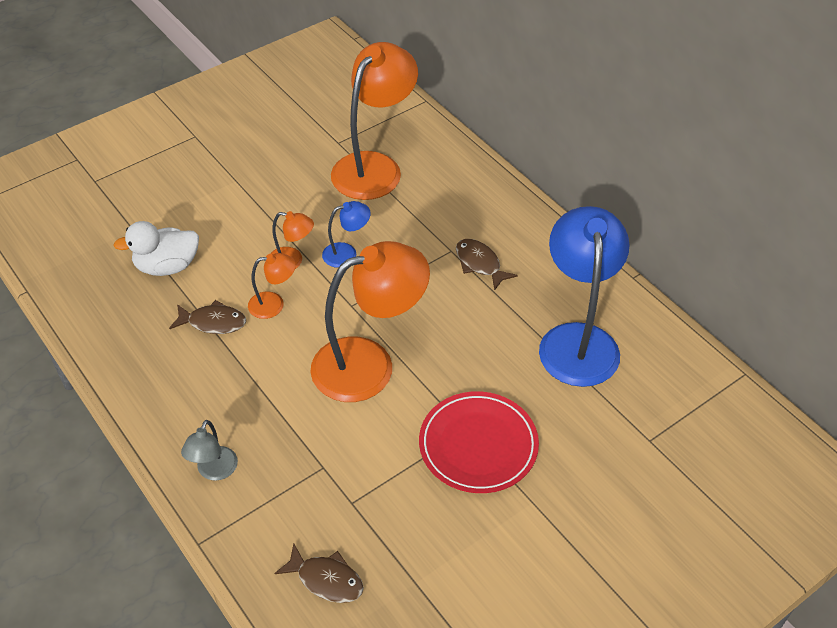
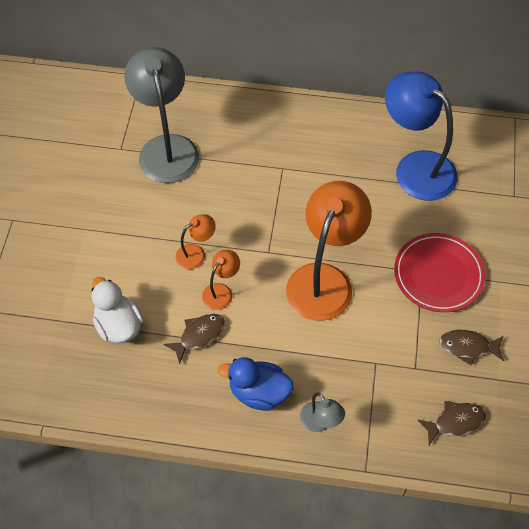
camera: 45 degrees left, 10 degrees up
(167, 266) = (119, 325): white duck -> white duck turned 120 degrees clockwise
(199, 404) = (259, 392): none -> blue duck
(347, 253) = (223, 221): blue lamp -> none
(374, 167) = (166, 148): orange lamp -> grey lamp
(480, 264) = (309, 163): brown fish -> brown fish (468, 347)

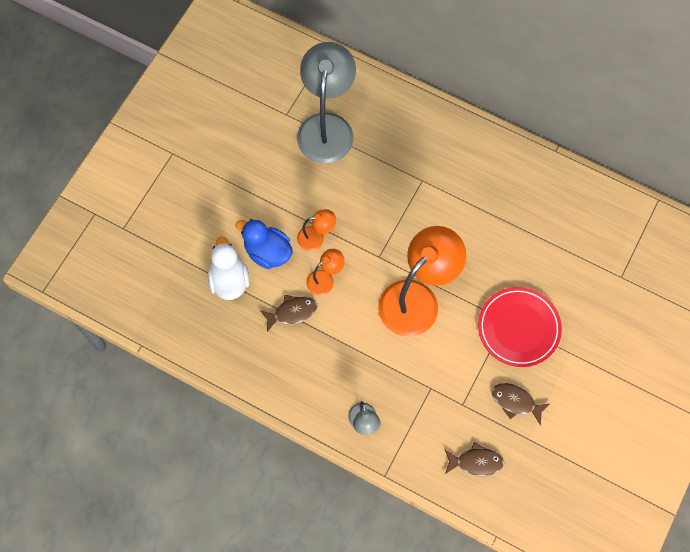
camera: 20 degrees right, 10 degrees up
(259, 392) = (323, 379): blue duck -> blue duck (267, 252)
(415, 167) = (542, 219): blue lamp -> none

